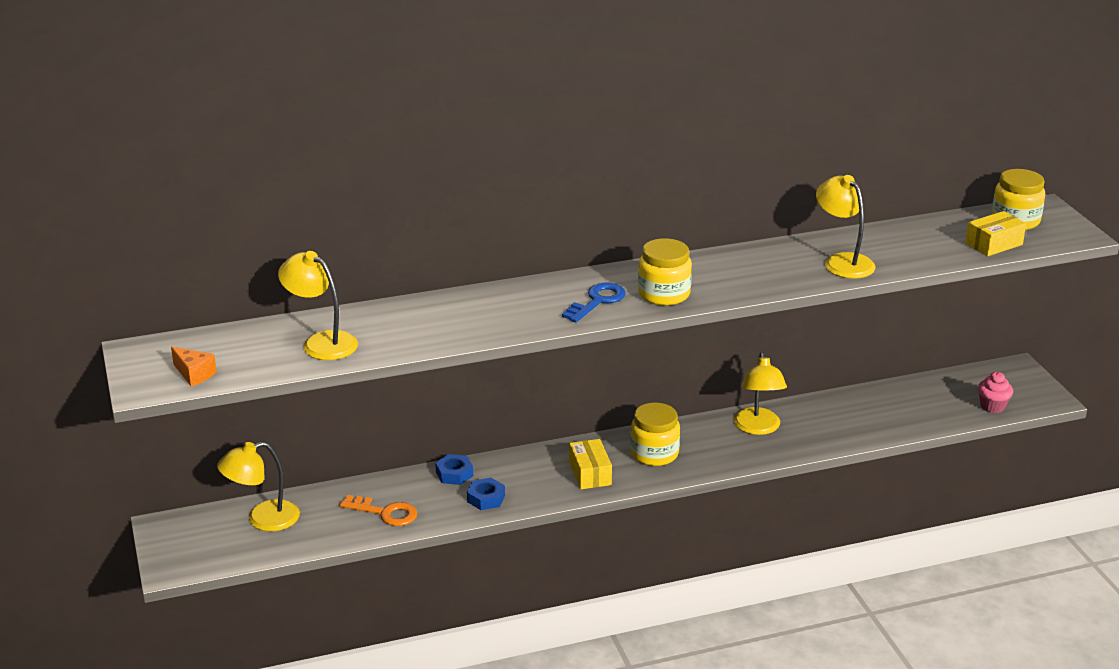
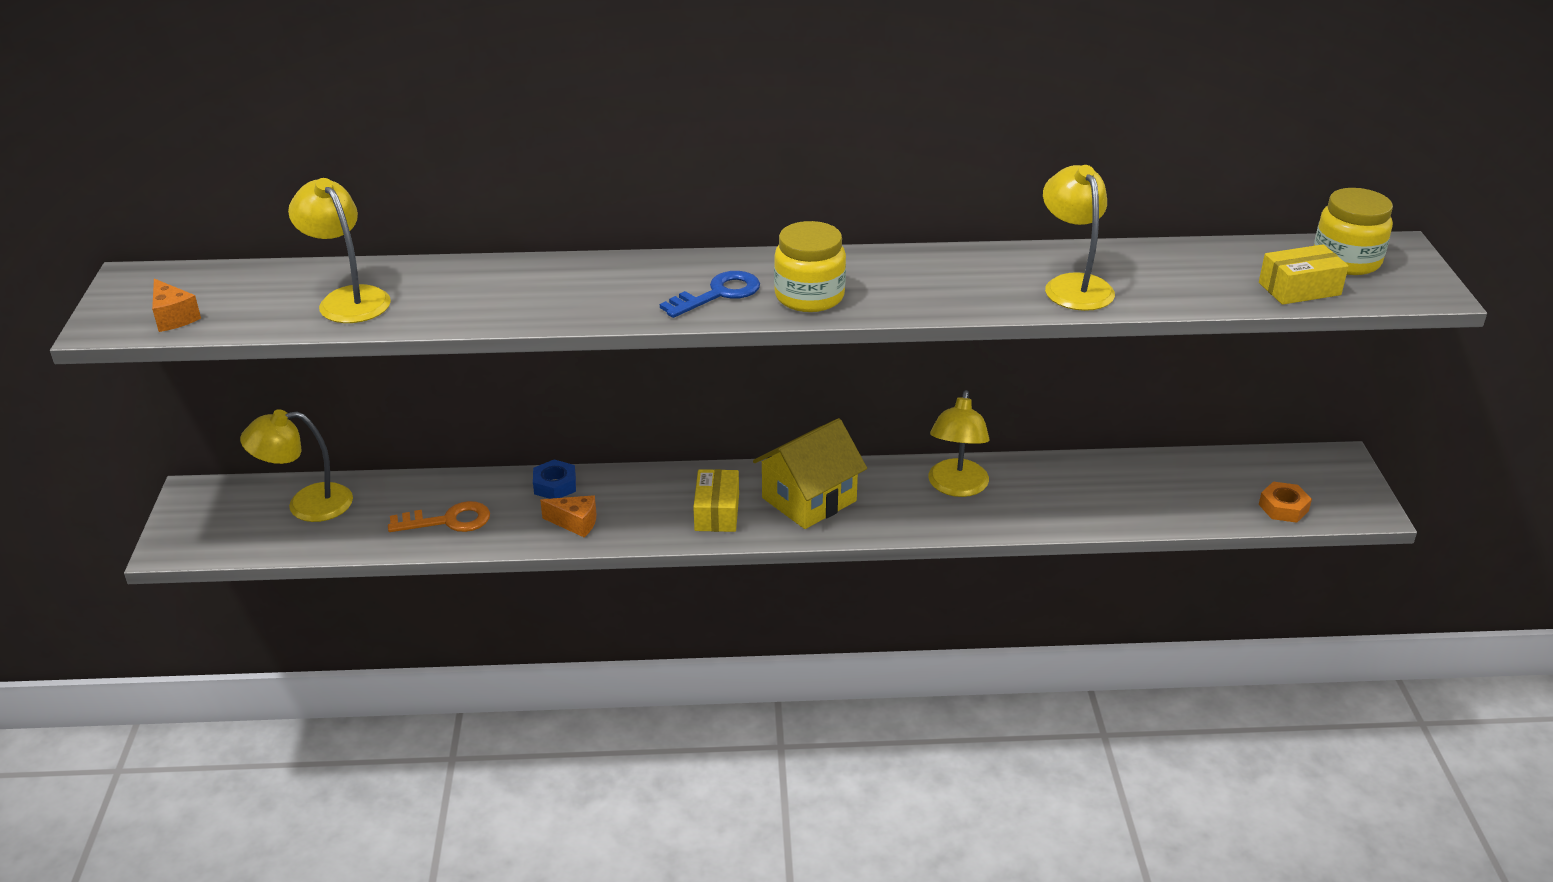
camera: 15 degrees right, 5 degrees up
(385, 513) = (448, 521): orange key -> orange key turned 45 degrees counterclockwise
(486, 498) = (575, 523): blue nut -> orange cheese
(654, 454) = (809, 499): yellow jar -> yellow house
(992, 406) = (1283, 507): pink cupcake -> orange nut

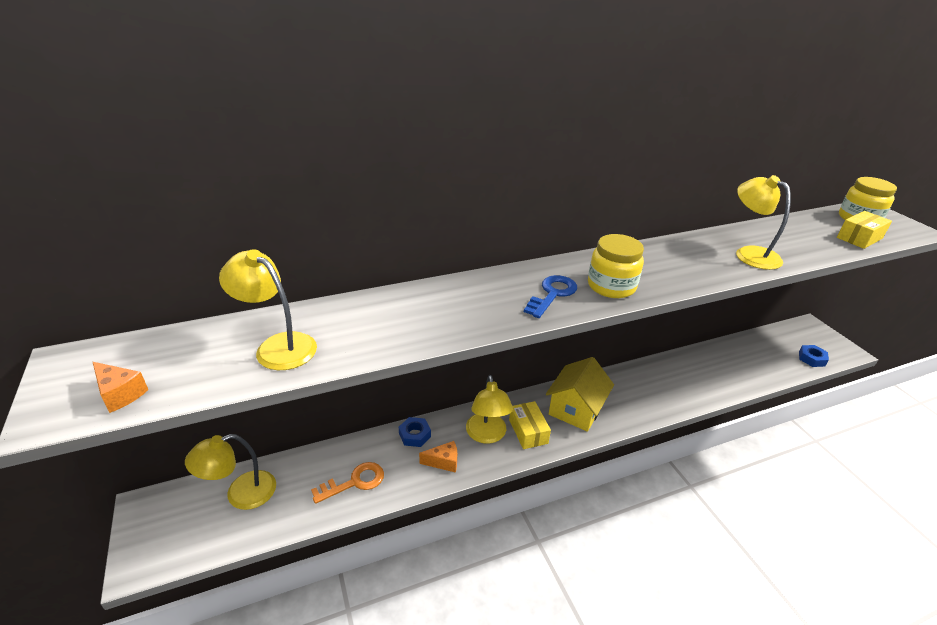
camera: 20 degrees left, 0 degrees up
(956, 487) = (649, 382): yellow lamp -> yellow lamp (487, 435)
(1283, 507) = (811, 359): orange nut -> blue nut

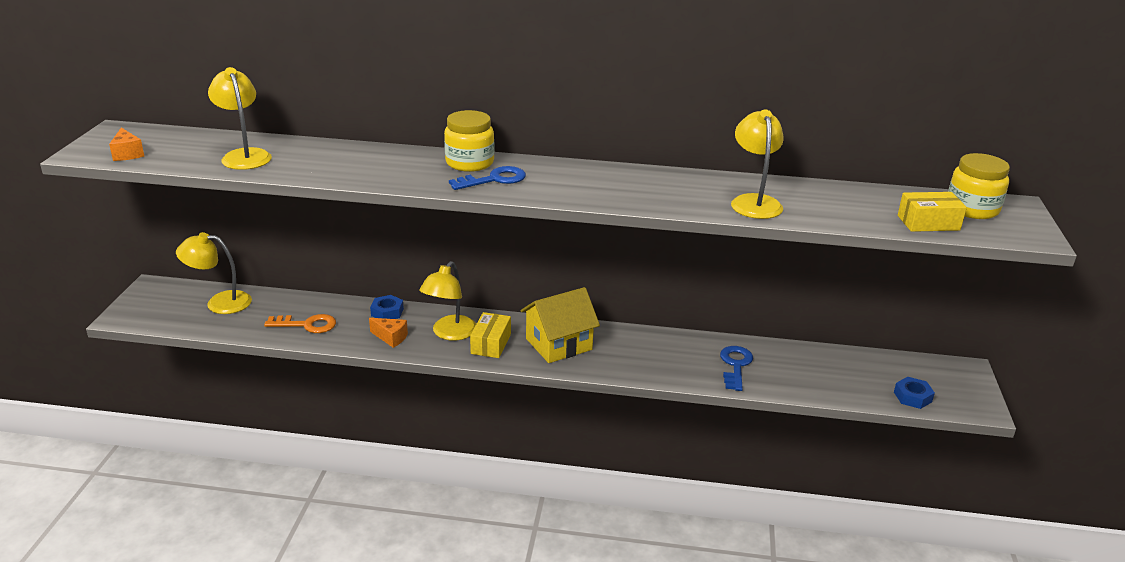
camera: 30 degrees right, 5 degrees down
(611, 286) = (557, 188): yellow jar -> yellow jar (469, 163)
(700, 377) = (735, 365): none -> blue key

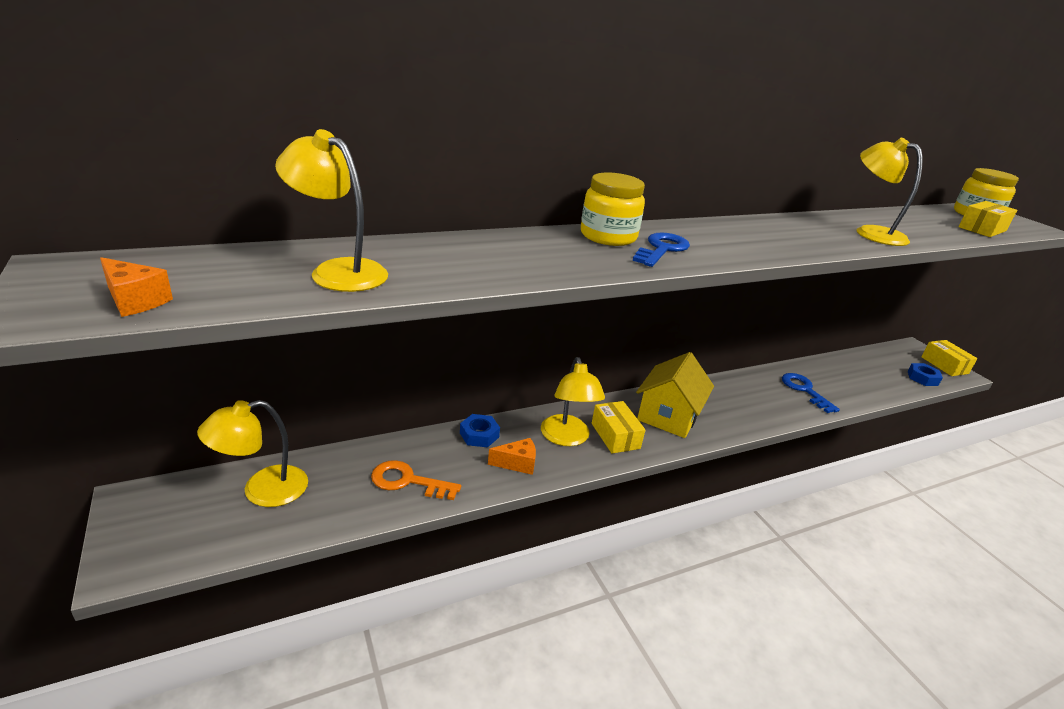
camera: 35 degrees left, 0 degrees up
(307, 325) = (408, 481): orange key -> orange key turned 135 degrees counterclockwise
(973, 395) = (944, 365): none -> yellow box

